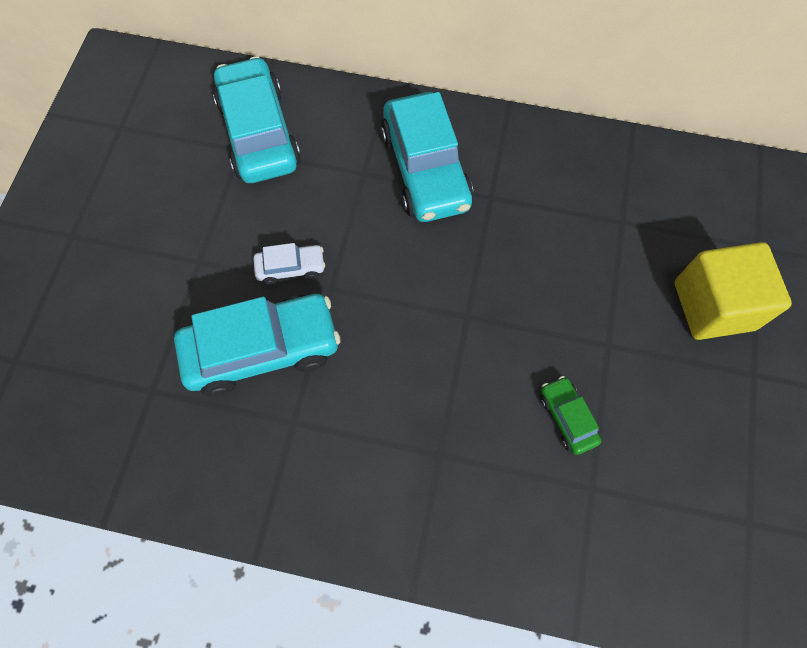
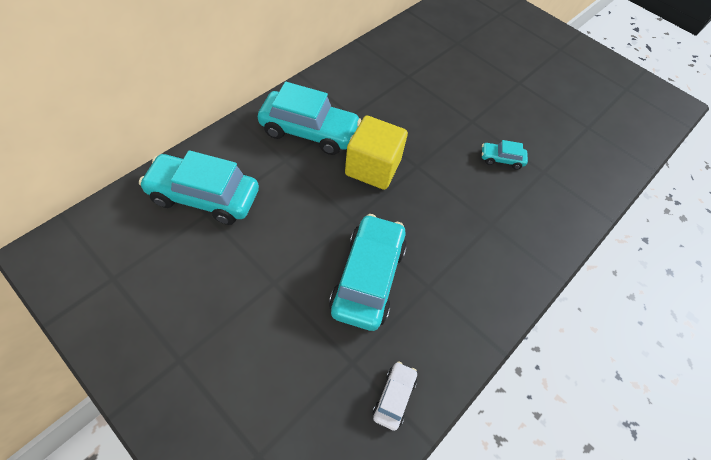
camera: 65 degrees left, 10 degrees down
(291, 268) = (321, 232): white car -> white car (394, 397)
(567, 418) = (501, 159): green car -> turquoise car
(713, 305) = (476, 74): yellow cube -> yellow cube (373, 167)

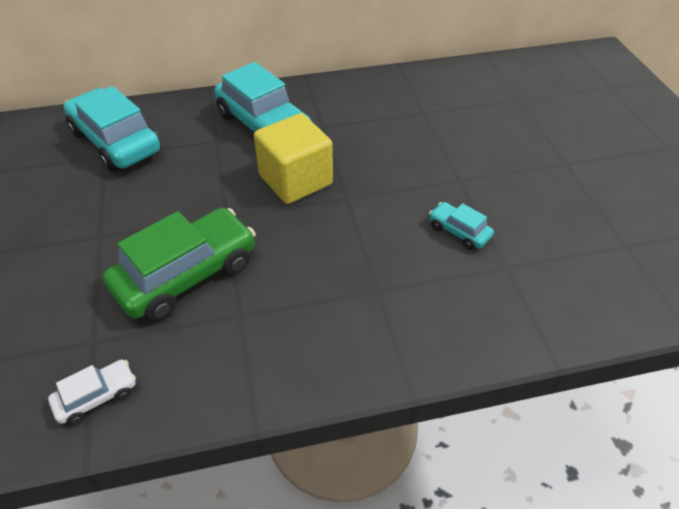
camera: 40 degrees right, 10 degrees down
(368, 278) = (186, 275): turquoise car -> green car

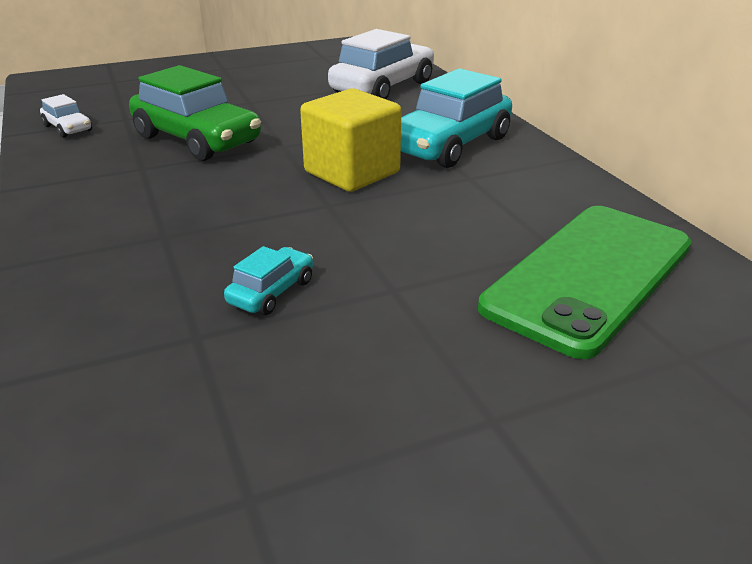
camera: 80 degrees right, 15 degrees down
(116, 142) = (383, 87): turquoise car -> white car
(451, 108) = (589, 276): none -> green phone

